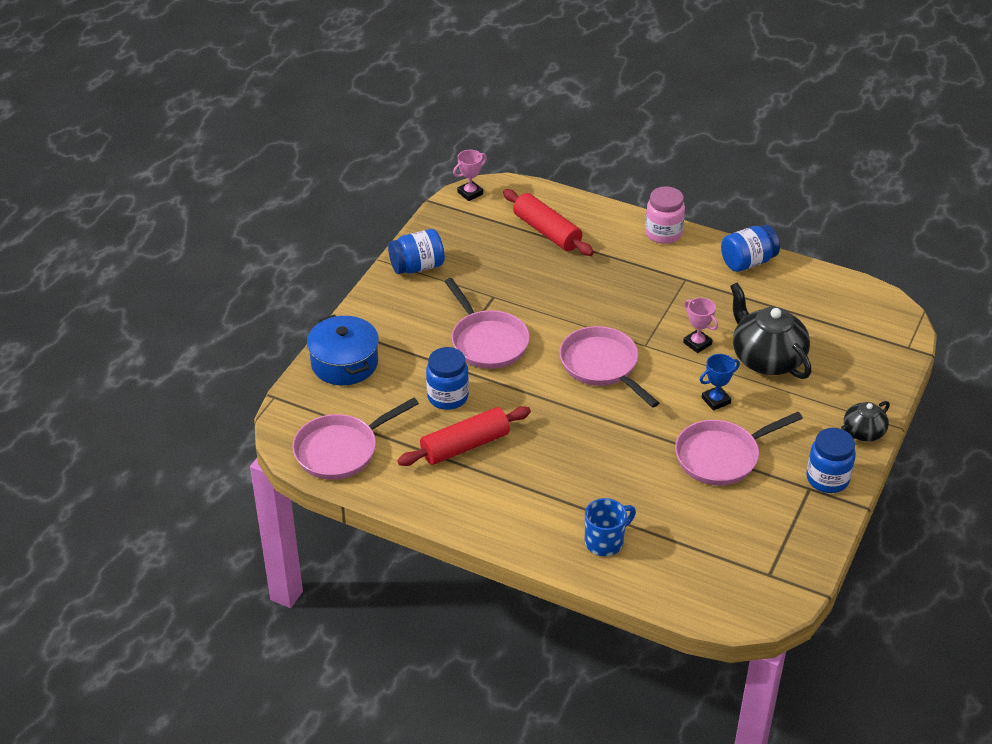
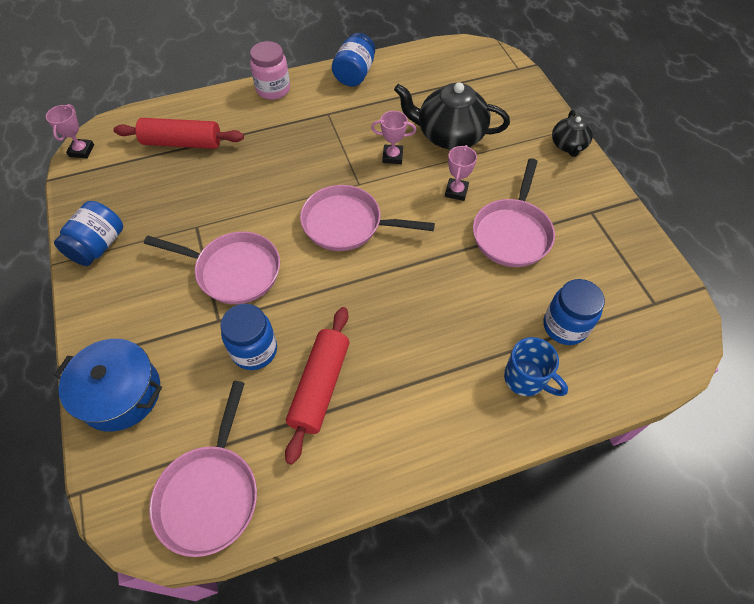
camera: 45 degrees left, 15 degrees up
(605, 541) = (526, 379): blue mug -> blue mug turned 120 degrees clockwise
(716, 400) = (456, 191): blue trophy -> pink trophy
(827, 479) = (592, 196): blue jar -> blue jar (565, 326)

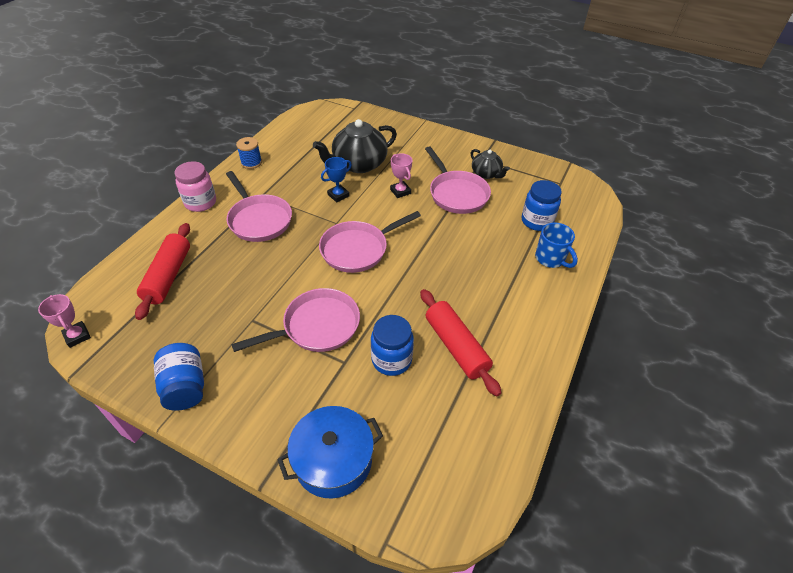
camera: 45 degrees left, 10 degrees down
(182, 143) = (168, 276): red rolling pin -> red rolling pin turned 45 degrees counterclockwise
(210, 493) = (470, 459): pink pan -> pink pan (259, 220)
(354, 74) = (251, 162): blue jar -> blue spool
(392, 156) = (338, 195): pink trophy -> blue trophy
(526, 379) = (550, 259): blue mug -> blue mug turned 60 degrees clockwise
(568, 145) = (431, 133): black teapot -> black teapot (486, 174)

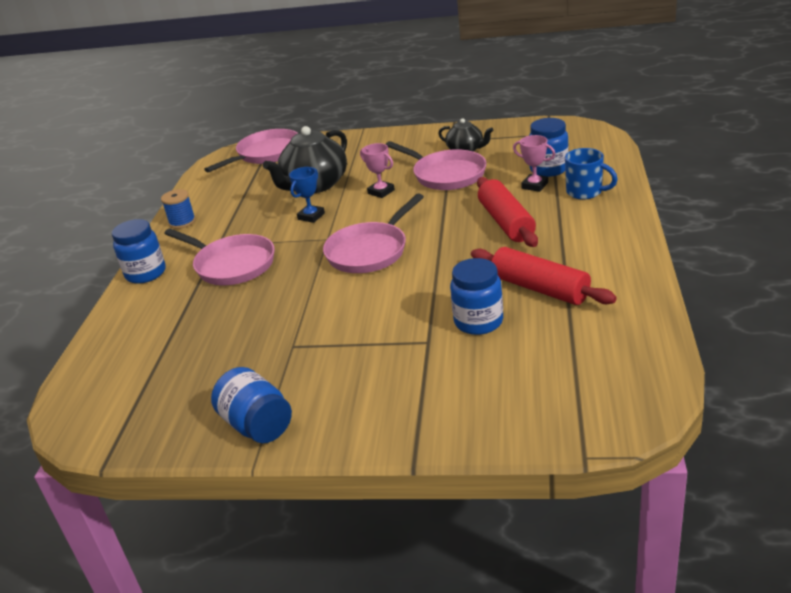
camera: 15 degrees left, 15 degrees down
(77, 336) = (81, 433): pink trophy -> pink trophy (534, 185)
(168, 276) = (157, 345): red rolling pin -> red rolling pin (506, 222)
(200, 202) = (146, 273): pink jar -> blue jar
(317, 326) = (373, 325): pink pan -> pink pan (266, 154)
(333, 460) = (477, 418): blue pot -> none

